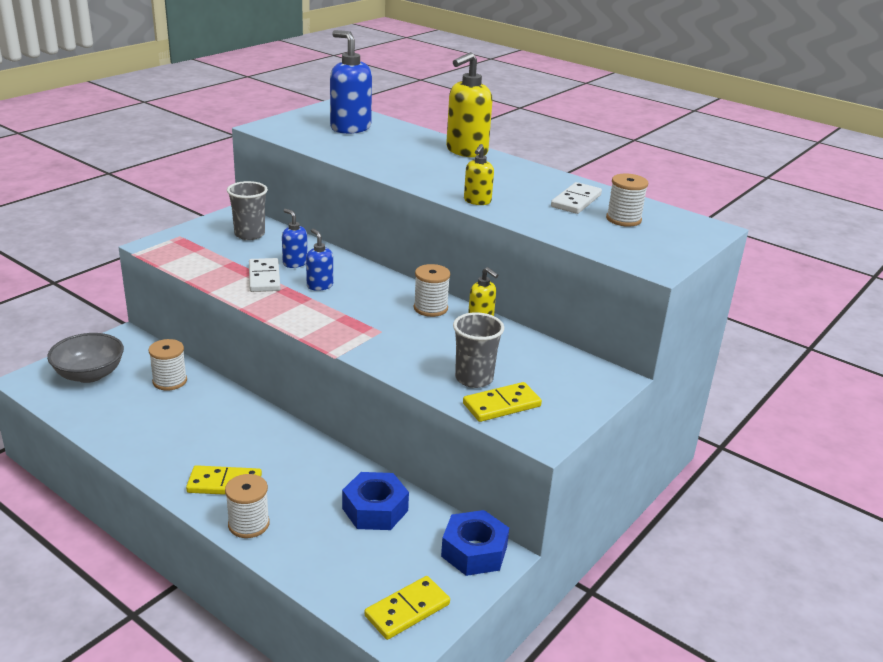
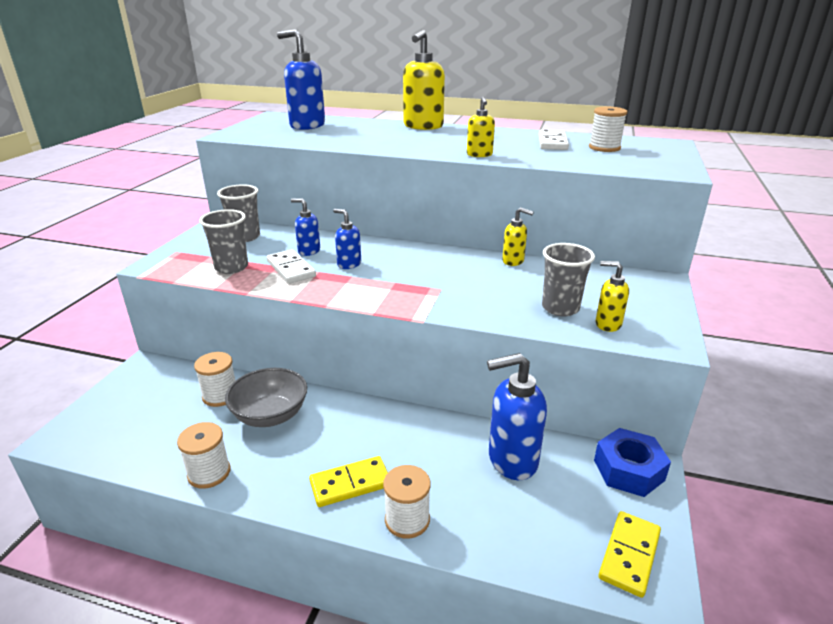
camera: 20 degrees left, 0 degrees up
(89, 374) = (128, 413): grey bowl -> grey bowl (270, 415)
(214, 263) = (231, 267): none -> grey cup
(375, 509) = (512, 460): blue nut -> blue soap dispenser
(430, 308) = (462, 260): white spool -> white spool (209, 473)
(501, 405) = (607, 324): yellow domino -> yellow soap dispenser

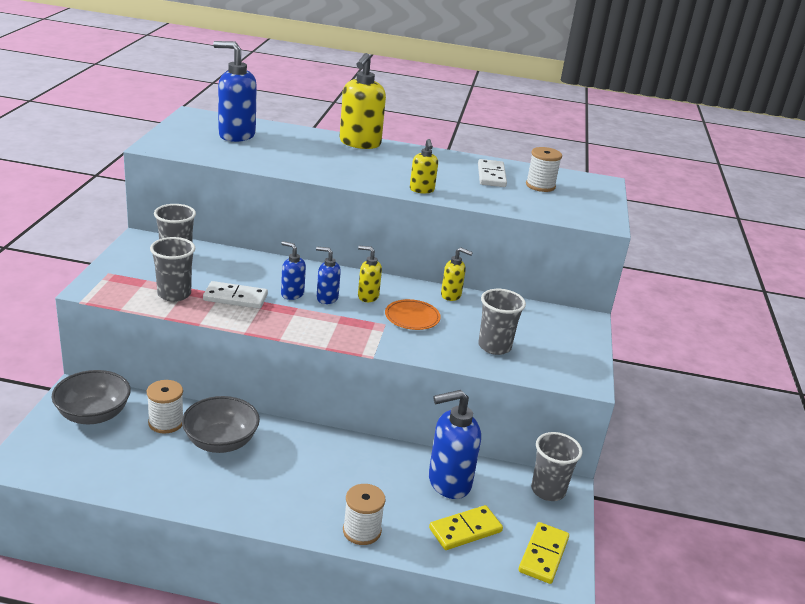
camera: 10 degrees left, 0 degrees up
(152, 388) = (93, 414): none -> grey bowl
(209, 473) = (176, 494): white spool -> none
(291, 269) = (235, 298): white domino -> white domino turned 45 degrees counterclockwise
(309, 251) = (248, 277): blue soap dispenser -> blue soap dispenser (327, 298)
(350, 484) = (308, 502): yellow domino -> yellow domino (465, 530)
(470, 282) = (412, 317): none -> orange plate
(607, 324) = (535, 363): yellow soap dispenser -> yellow soap dispenser (367, 296)
(628, 470) = (548, 490): blue nut -> grey cup

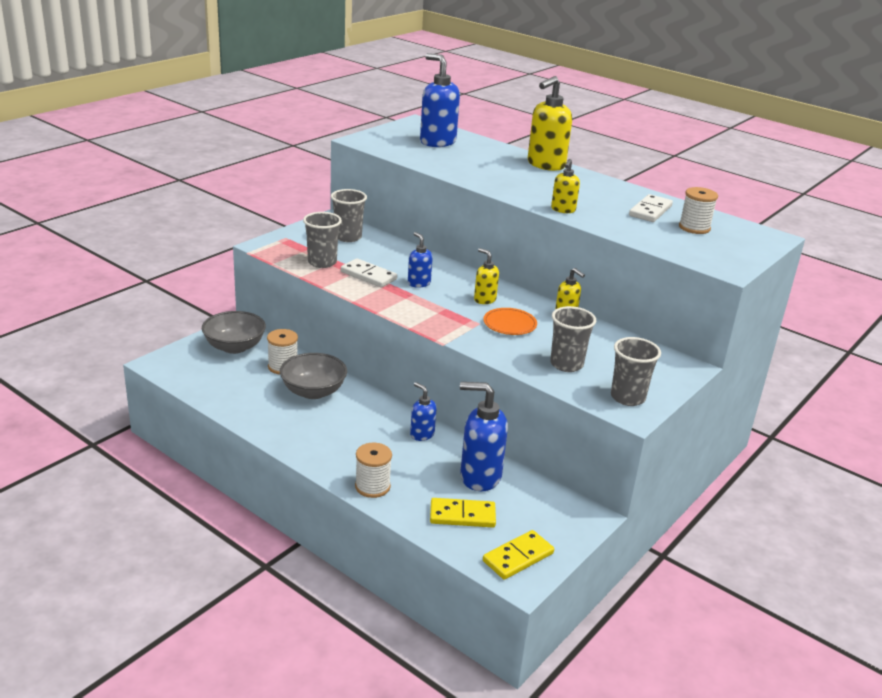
camera: 30 degrees right, 0 degrees up
(327, 298) = (446, 293): blue soap dispenser -> blue soap dispenser (422, 434)
(548, 490) = (569, 512): grey cup -> grey cup (627, 397)

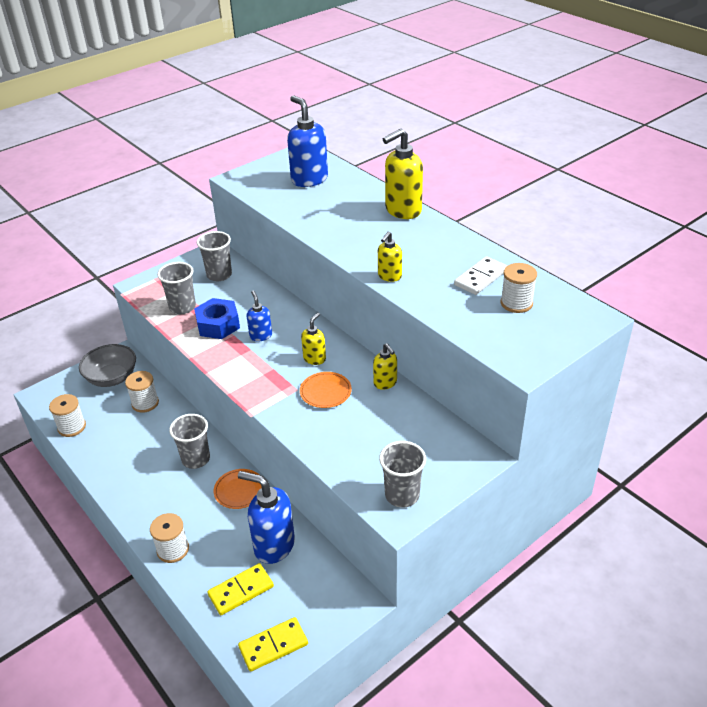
camera: 15 degrees right, 10 degrees up
(207, 390) = (72, 427): none -> white spool
(313, 391) = (161, 434): grey bowl -> none
(368, 275) = (218, 325): white domino -> blue nut
(422, 434) = (239, 490): blue soap dispenser -> orange plate
(462, 515) = (241, 590): yellow domino -> yellow domino turned 45 degrees counterclockwise
(484, 299) = (314, 358): yellow soap dispenser -> yellow soap dispenser turned 60 degrees clockwise
(566, 364) = (359, 447): grey cup -> grey cup (196, 459)

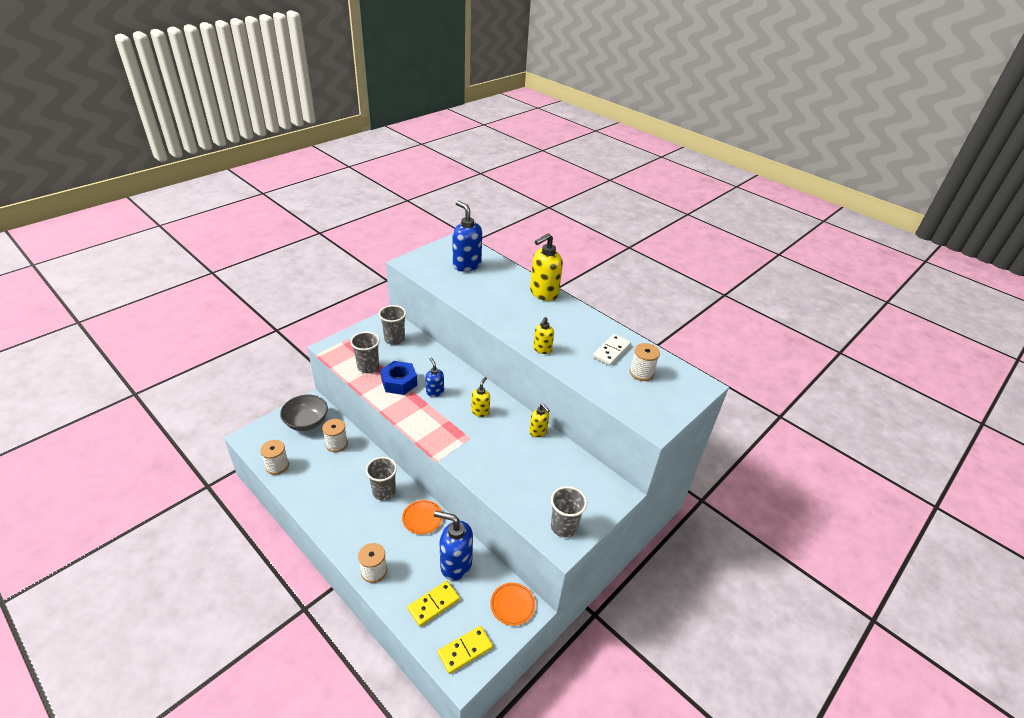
camera: 10 degrees left, 0 degrees up
(325, 392) = (492, 440): orange plate -> orange plate (512, 605)

